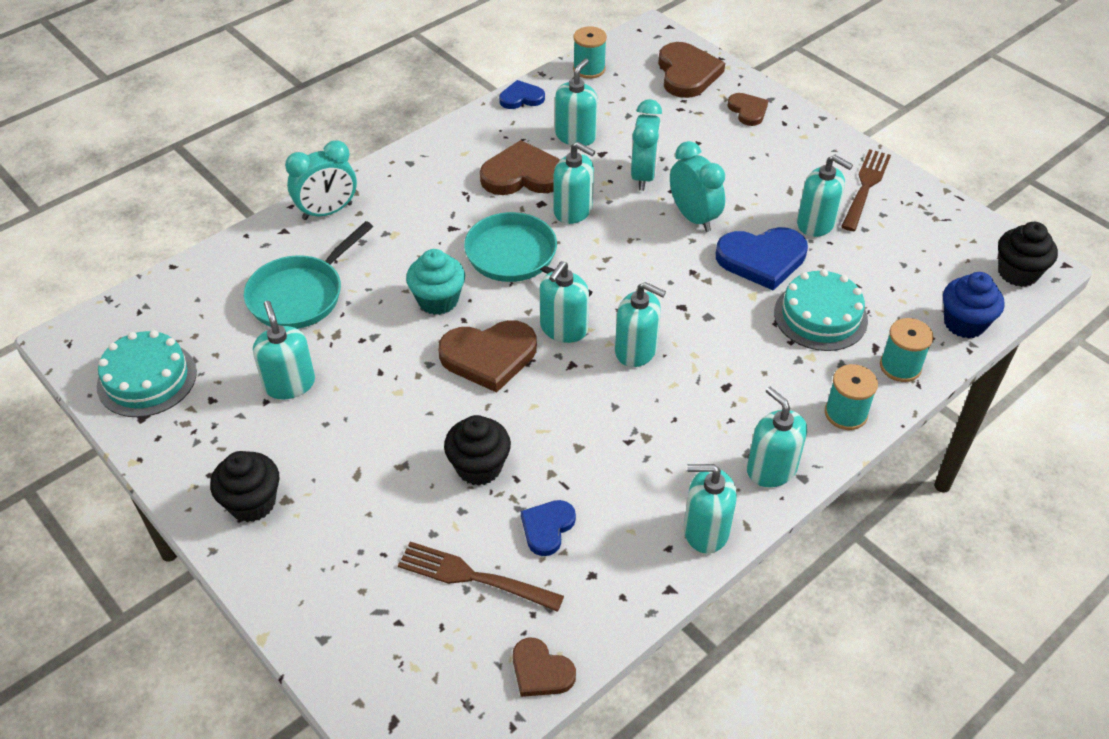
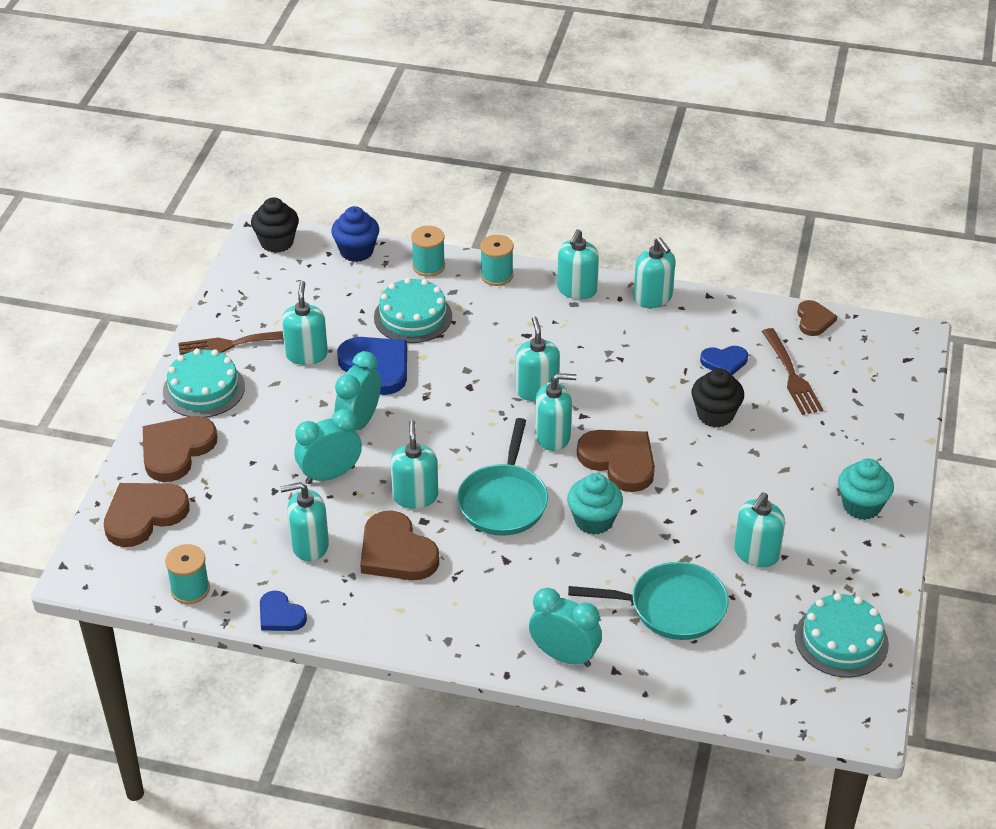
camera: 125 degrees left, 5 degrees down
(252, 503) = (861, 506): black cupcake -> turquoise cupcake
(748, 111) = (176, 450): brown heart -> brown heart, size x1.73
(814, 149) = (204, 389): none -> turquoise cake

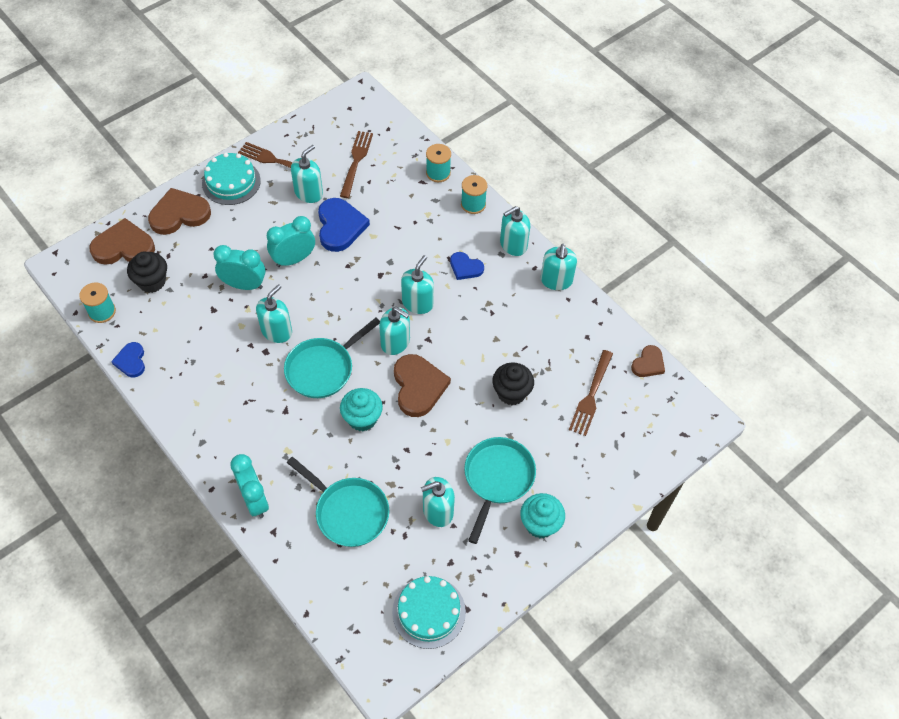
camera: 35 degrees right, 15 degrees up
(277, 242) = (365, 103): black cupcake -> black cupcake (152, 281)
(309, 545) = (189, 325): turquoise soap dispenser -> none
(327, 300) = (356, 161): none -> brown fork
(356, 251) = (405, 137): blue cupcake -> none
(396, 552) = (230, 362): brown heart -> none
(413, 317) = (394, 204): turquoise cake -> none
(724, 362) = (556, 357): blue heart -> blue heart (465, 267)
(782, 493) = (497, 479): none -> turquoise pan

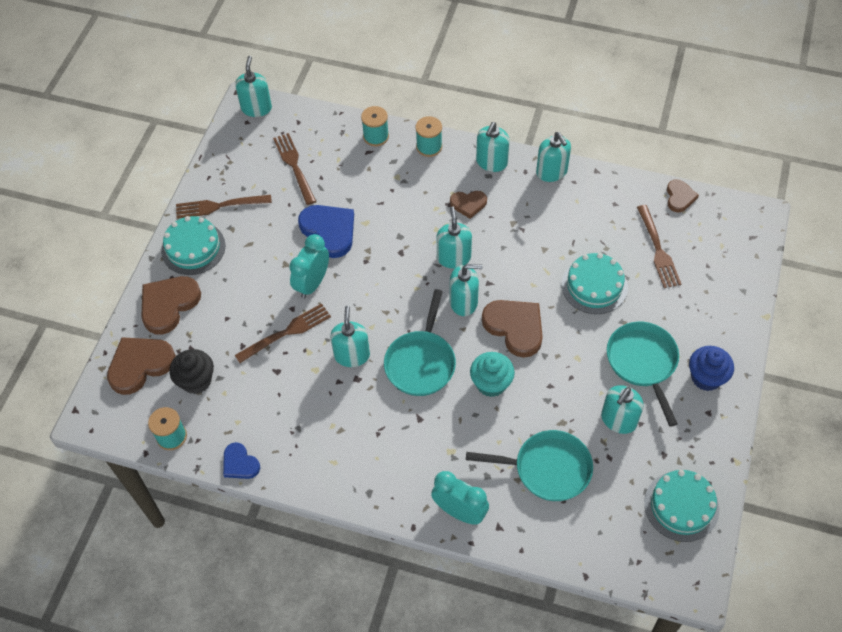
camera: 30 degrees left, 0 degrees up
(244, 285) = (286, 332): turquoise clock -> brown fork
(309, 193) = (275, 217): turquoise soap dispenser -> turquoise soap dispenser (256, 108)
(465, 267) = (468, 204): blue heart -> brown heart
(511, 393) = (594, 286): black cupcake -> turquoise cake
(540, 524) = (706, 377): turquoise cupcake -> blue cupcake

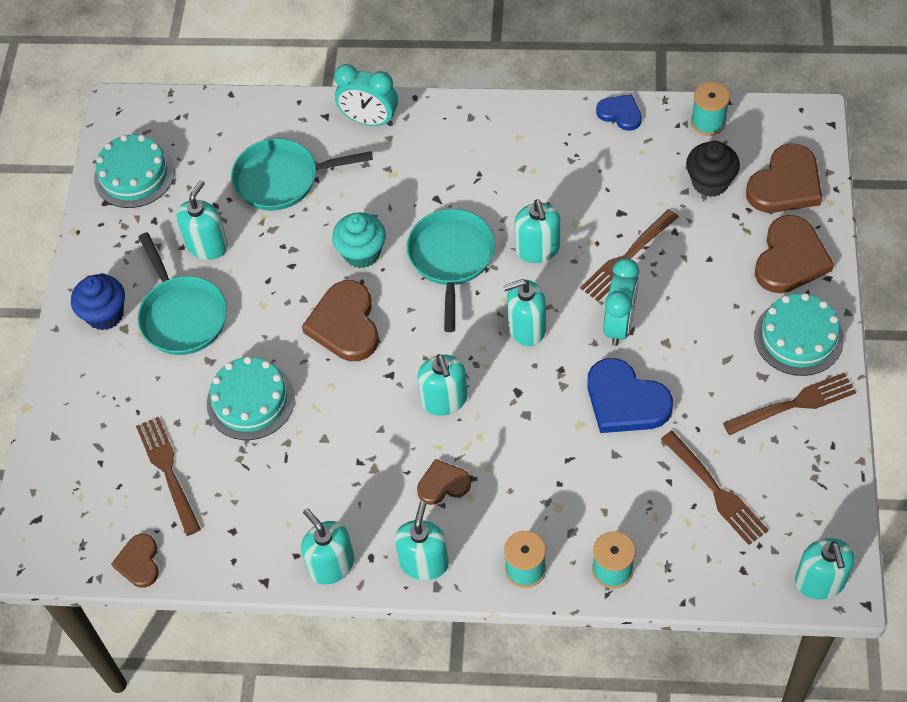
camera: 170 degrees right, 0 degrees up
(463, 302) = (417, 342): turquoise soap dispenser -> turquoise soap dispenser (526, 328)
(515, 327) = (345, 324): brown heart -> brown heart turned 45 degrees clockwise

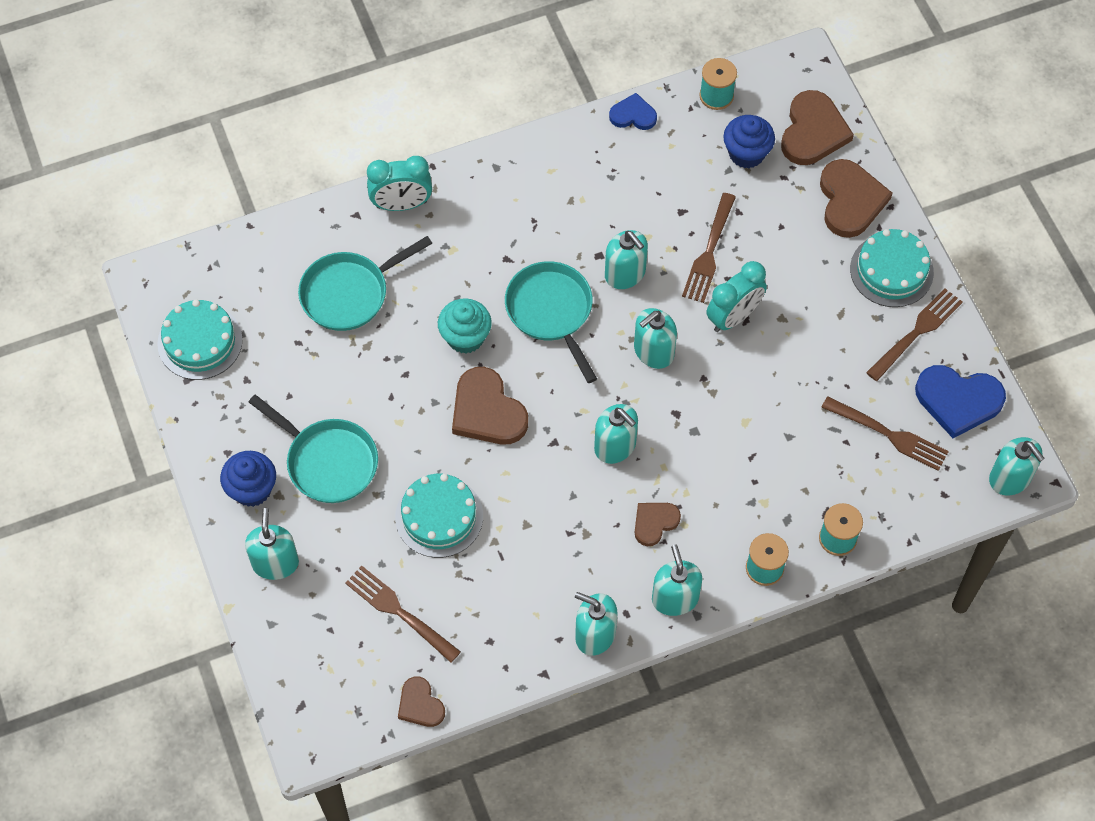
camera: 30 degrees left, 5 degrees up
(207, 245) = (313, 385): turquoise soap dispenser -> turquoise soap dispenser (275, 563)
(619, 324) = (733, 317): turquoise clock -> turquoise clock turned 60 degrees clockwise
(625, 401) = (773, 385): blue heart -> blue heart (958, 401)
(710, 182) = (746, 153): black cupcake -> blue cupcake

